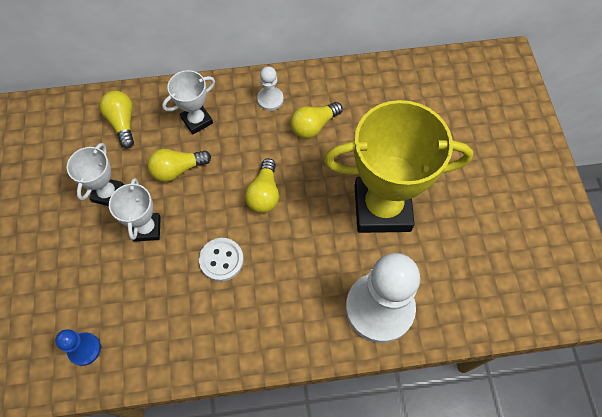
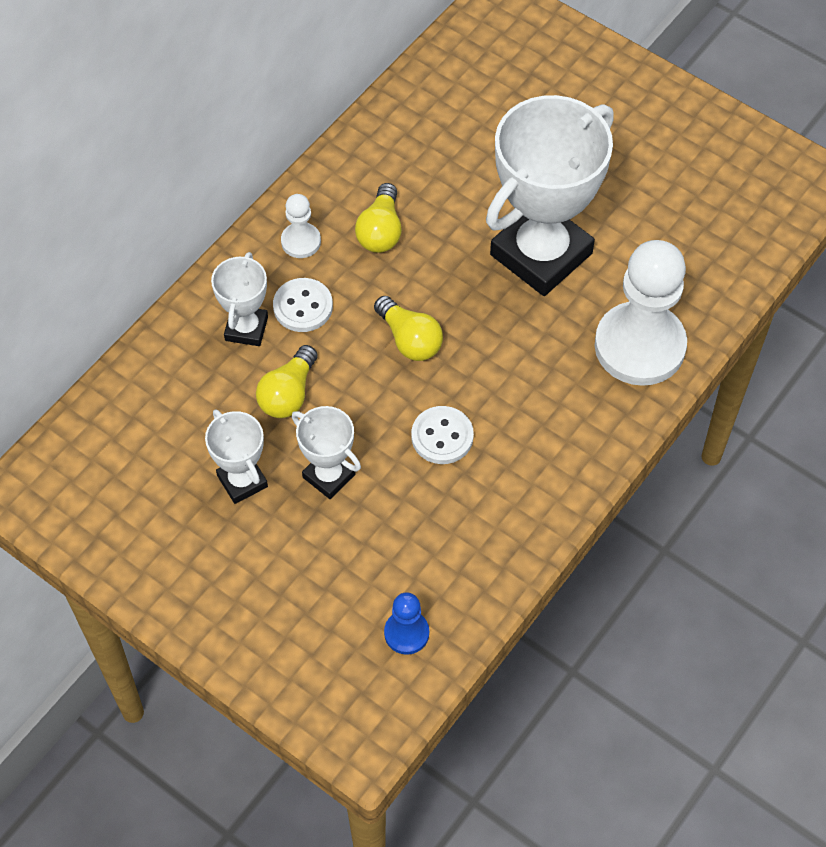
camera: 45 degrees left, 5 degrees down
(122, 123) = (163, 400): yellow light bulb -> none
(234, 132) = (303, 306): none -> white button
(382, 208) = (541, 254): yellow trophy -> white trophy

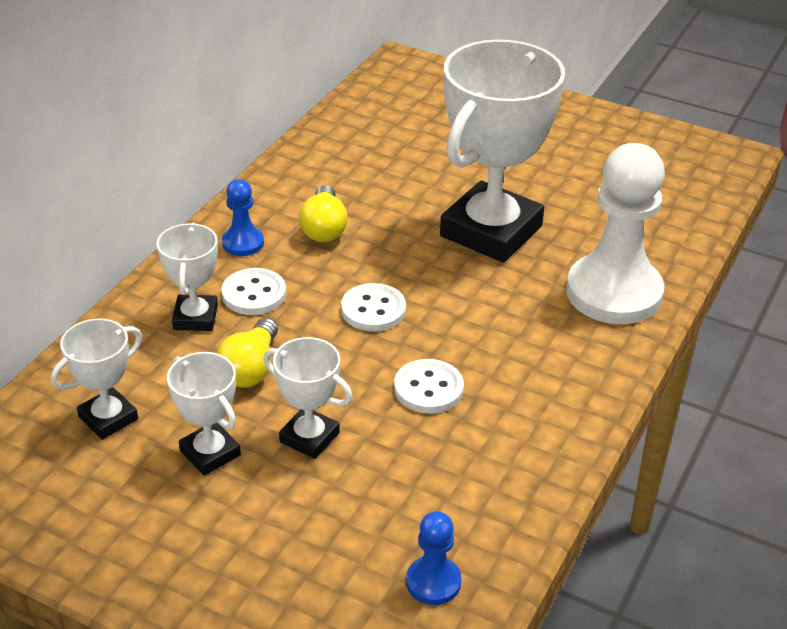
camera: 10 degrees left, 20 degrees down
(160, 433) = (108, 418): none -> white trophy
(301, 241) = (243, 243): white pawn -> blue pawn
(409, 339) = (373, 310): yellow light bulb -> white button

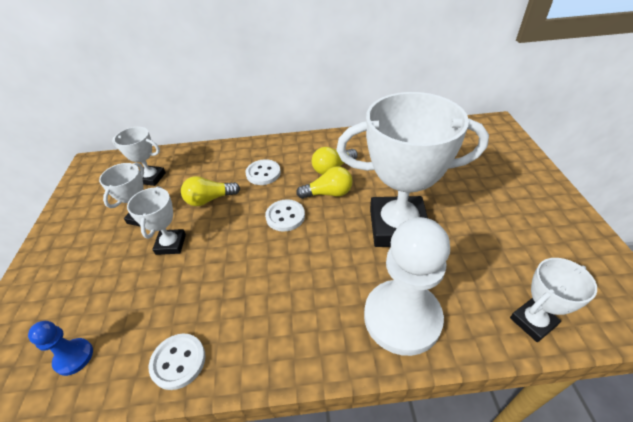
camera: 60 degrees right, 5 degrees up
(195, 318) = (233, 166): white trophy -> white trophy (533, 322)
(243, 243) = (296, 152): blue pawn -> none
(371, 255) = (328, 193): none -> yellow light bulb
(428, 388) = (237, 271): white button -> white button (178, 362)

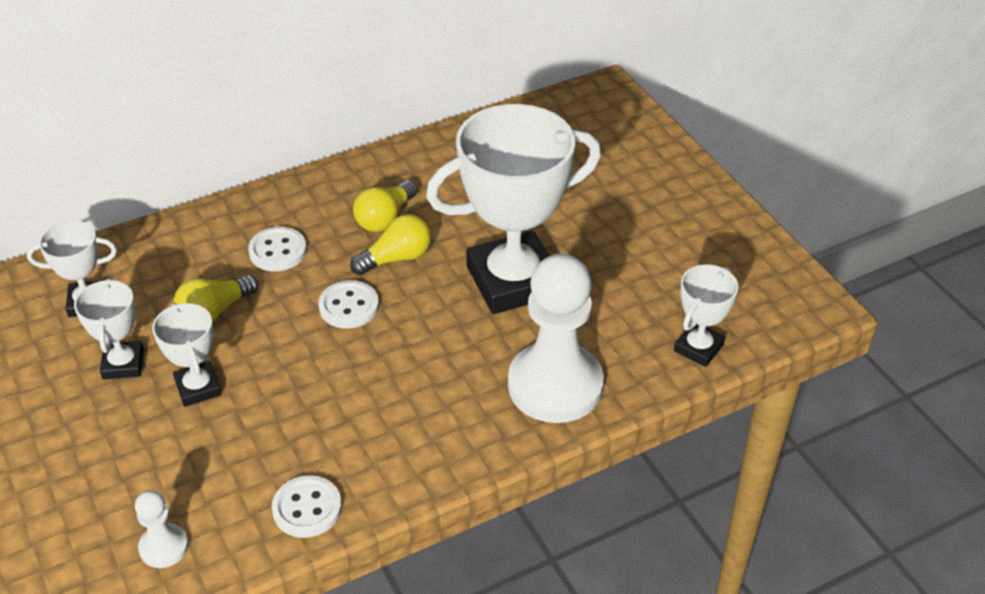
camera: 25 degrees left, 0 degrees up
(74, 357) = (164, 547): blue pawn -> white pawn

